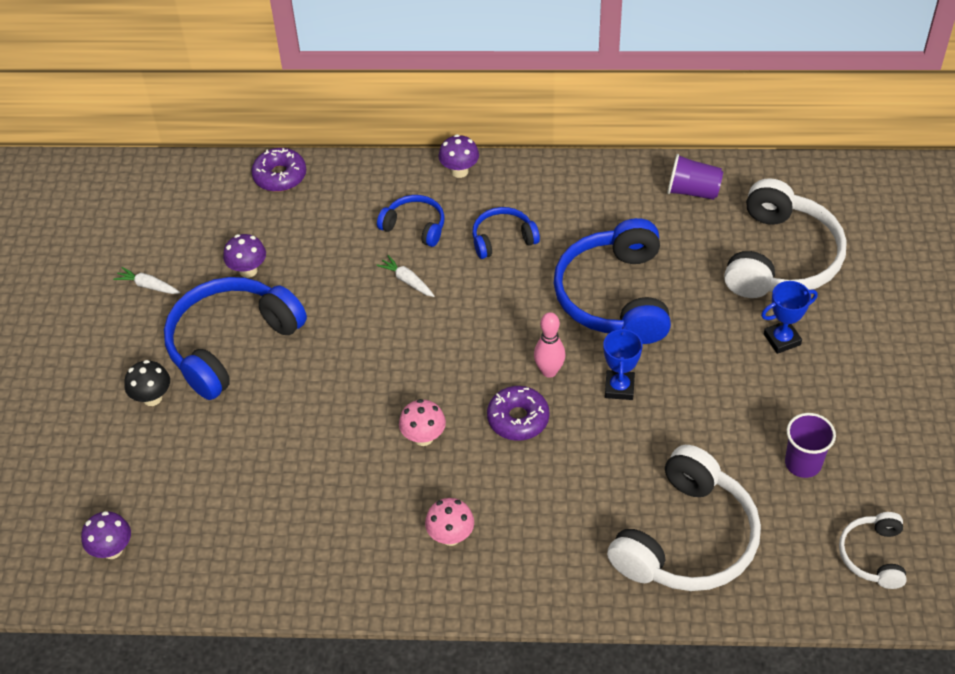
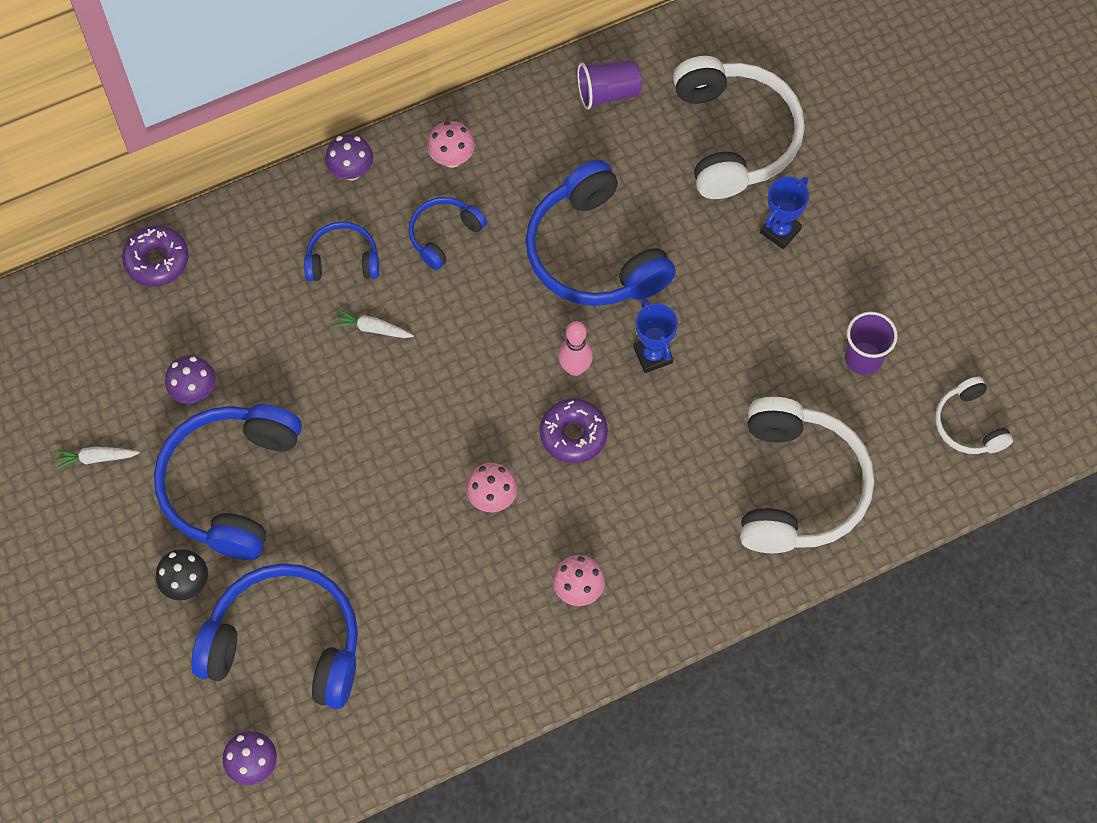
camera: 30 degrees left, 15 degrees up
(196, 473) = (286, 644): none -> blue headphones
(541, 190) = (452, 158): none -> pink mushroom

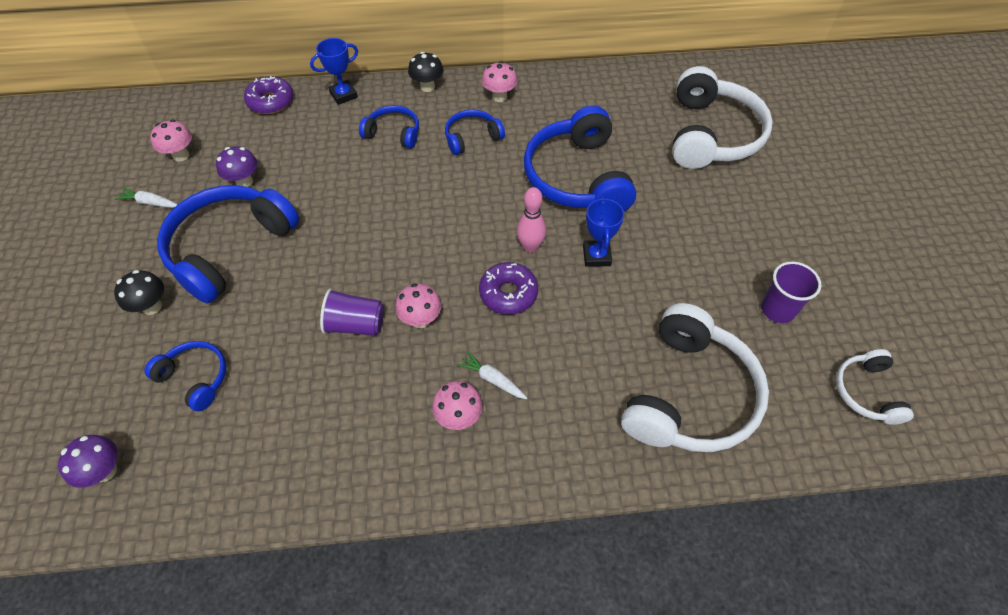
camera: 20 degrees right, 10 degrees down
(90, 380) = (181, 155): none -> pink mushroom
(286, 644) = (195, 378): blue headphones -> blue headphones, size x0.51
(351, 171) = (427, 87): purple mushroom -> black mushroom
(372, 328) = (391, 179): white carrot -> white carrot (492, 379)
(608, 93) = (626, 88): purple cup -> purple cup (355, 325)
(780, 231) = (730, 201): blue trophy -> blue trophy (343, 95)

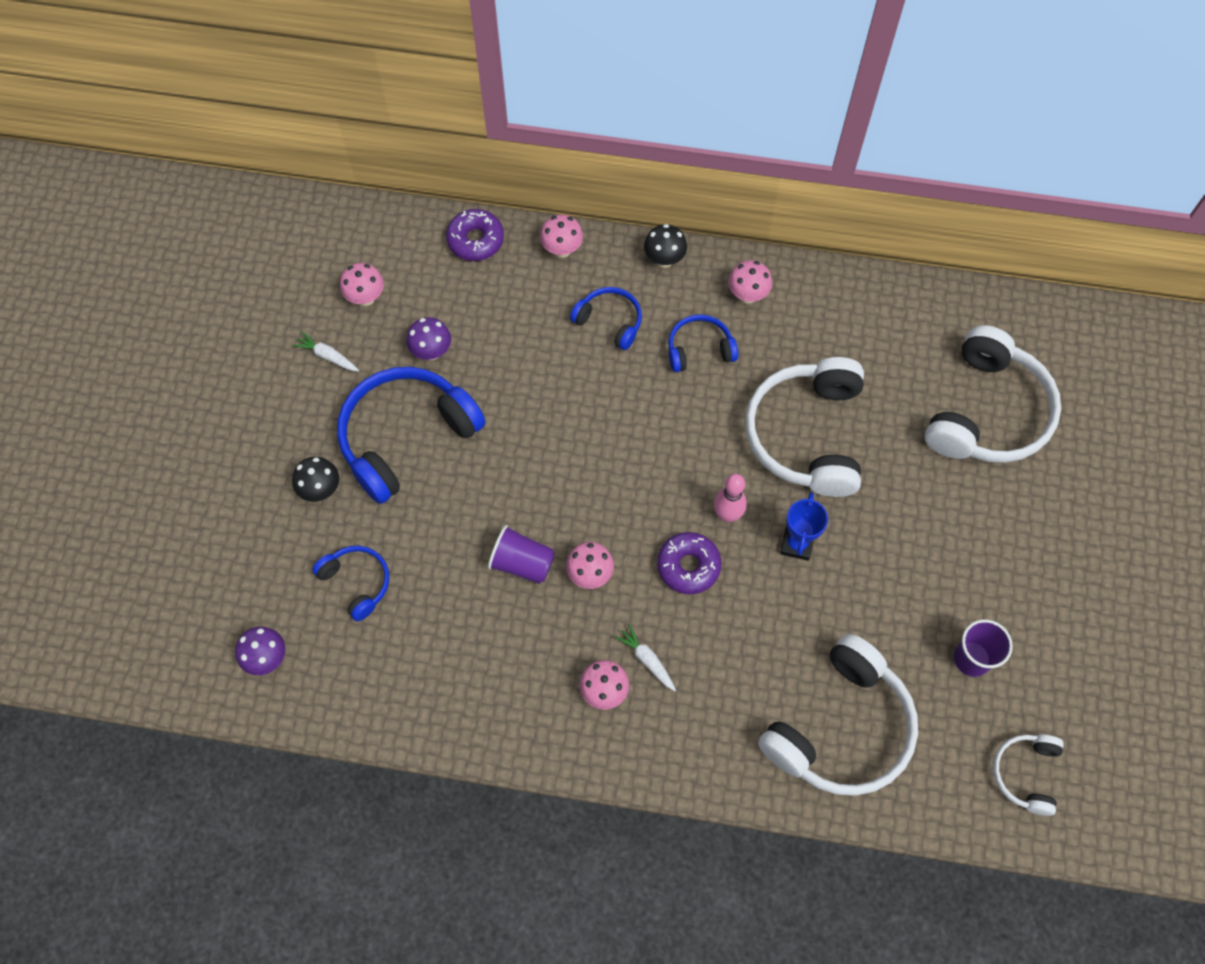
camera: 15 degrees right, 10 degrees up
(343, 95) = (562, 249): blue trophy -> pink mushroom
(577, 177) = (806, 435): blue headphones -> white headphones

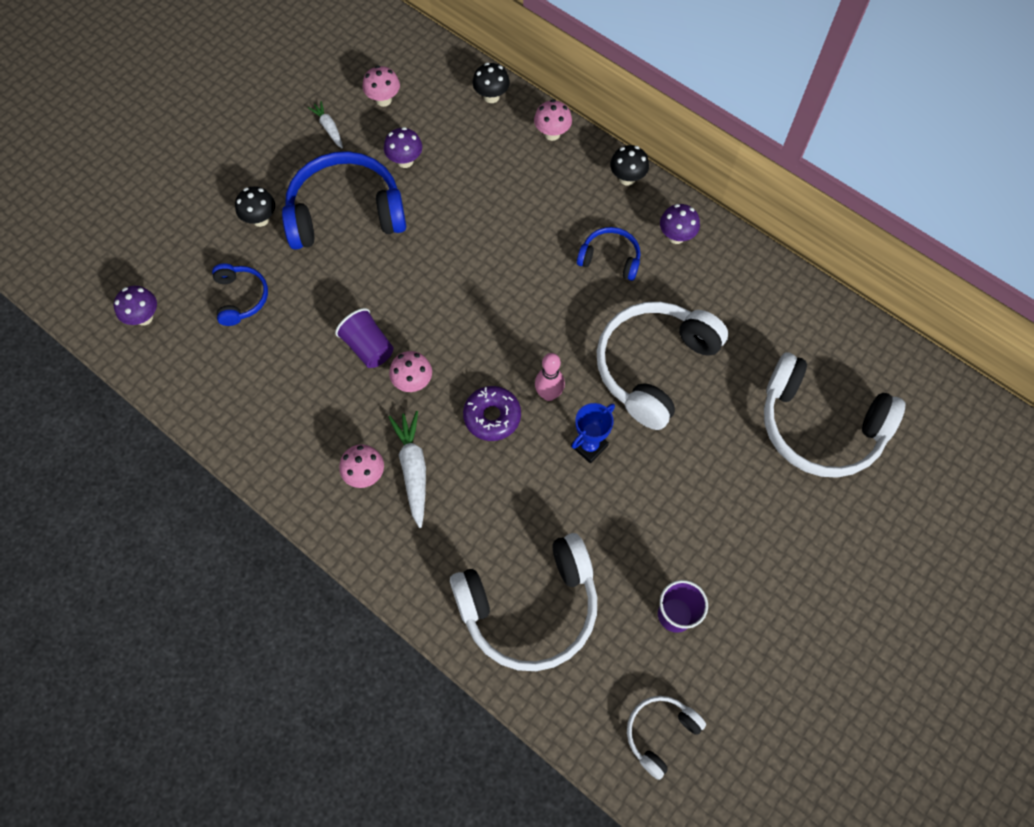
camera: 30 degrees right, 0 degrees up
(475, 240) = (491, 97): purple donut -> black mushroom
(610, 321) = (553, 204): blue headphones -> none
(647, 660) = (413, 469): white carrot -> white carrot, size x1.66
(747, 295) = (676, 236): pink mushroom -> purple mushroom
(988, 412) = (819, 426): white headphones -> white headphones turned 60 degrees clockwise

